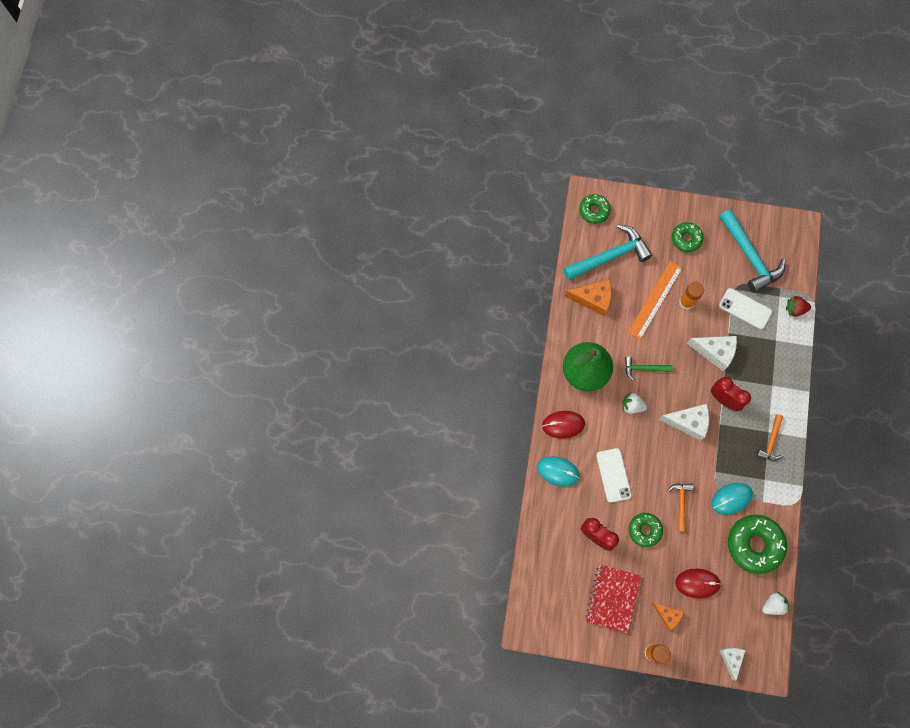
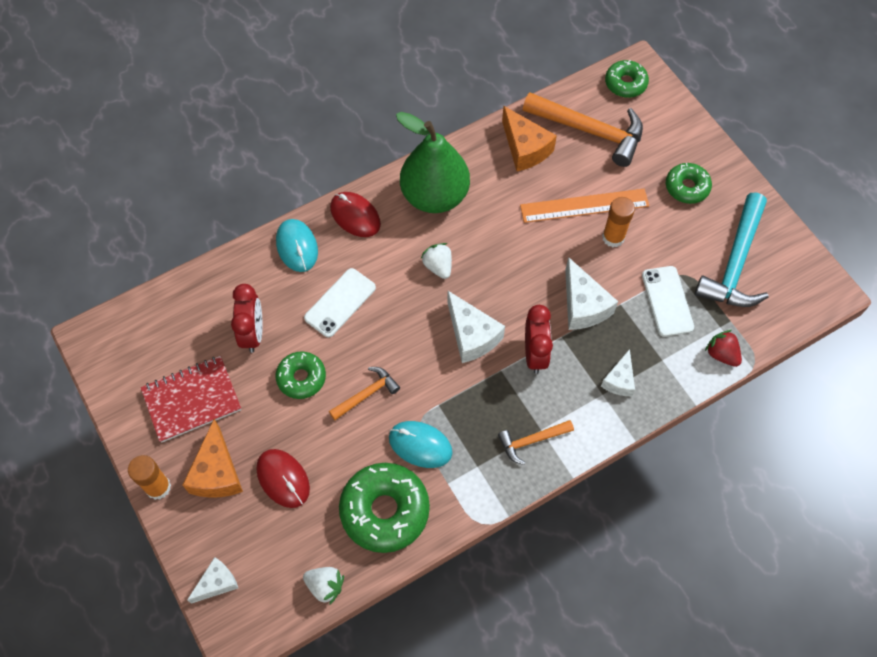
camera: 50 degrees right, 10 degrees down
(610, 256) = (590, 131): turquoise hammer -> orange hammer
(643, 368) = (493, 248): green hammer -> none
(667, 615) = (217, 472): orange cheese -> orange cheese, size x1.59
(771, 371) = (619, 380): none -> white cheese

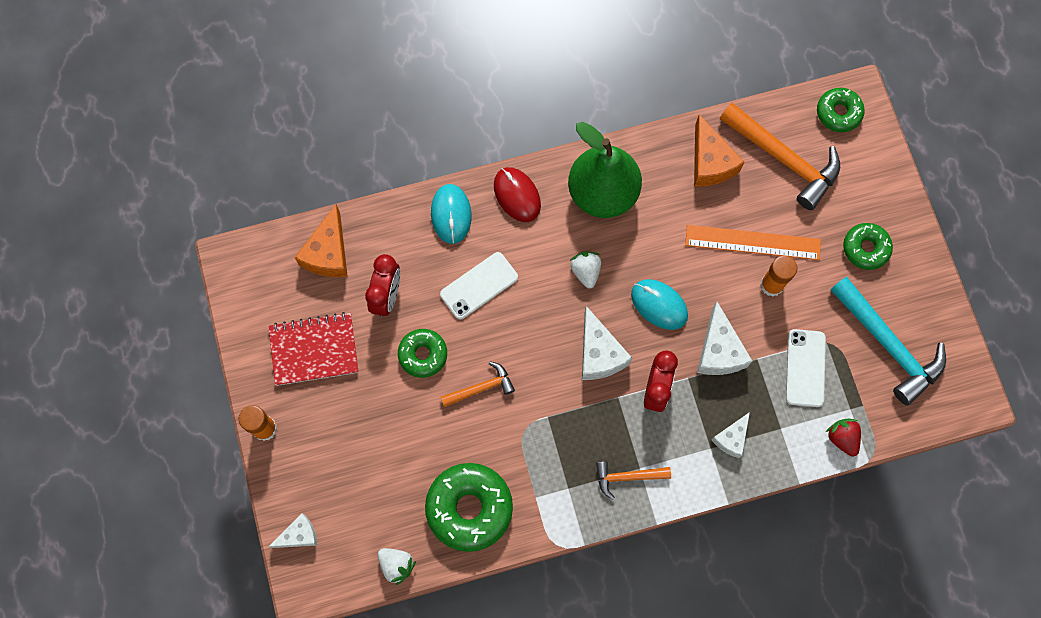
camera: 15 degrees right, 10 degrees up
(217, 472) = (322, 428): orange cheese -> orange cheese (328, 253)
(283, 479) = (382, 451): red mouse -> none
(420, 445) = (519, 452): turquoise mouse -> turquoise mouse (659, 305)
(735, 263) = (888, 345): turquoise hammer -> turquoise hammer turned 75 degrees counterclockwise

